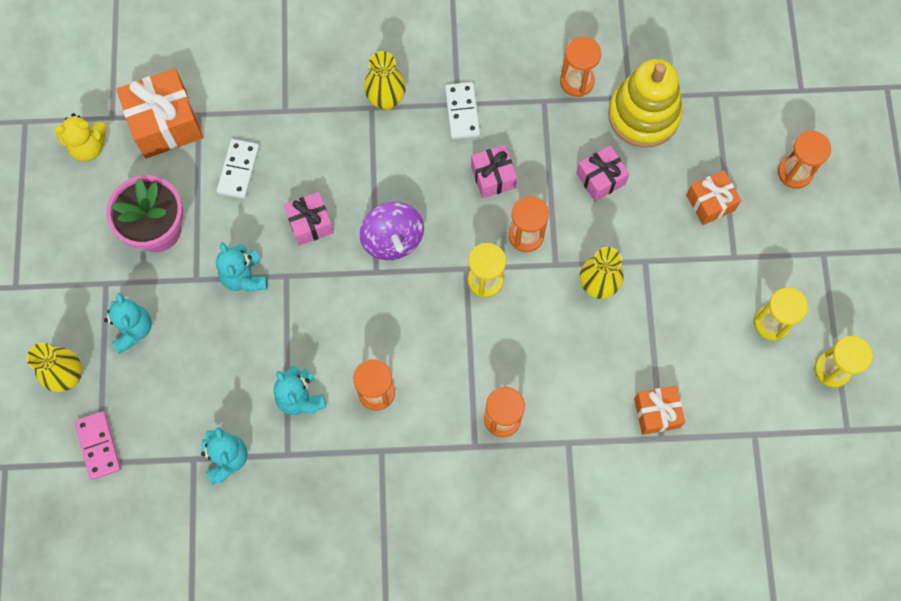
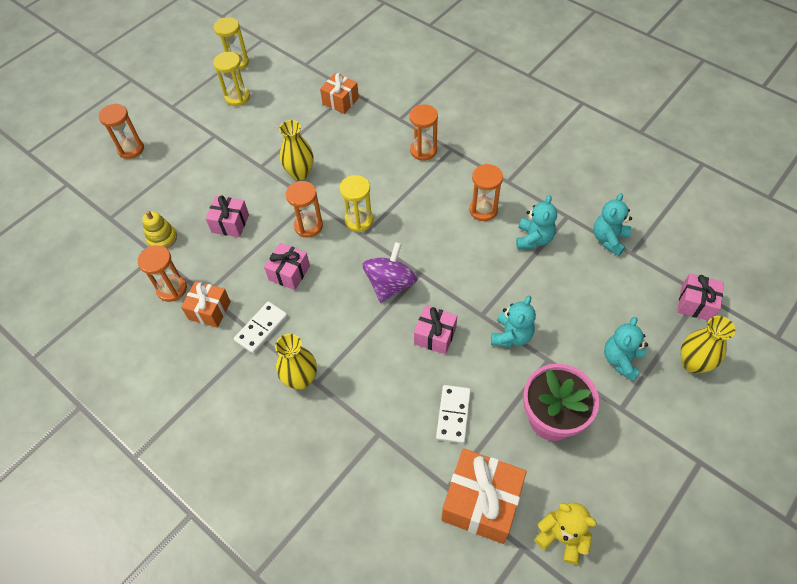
camera: 135 degrees left, 15 degrees down
(98, 446) = (695, 303): pink domino -> pink gift
(238, 170) = (453, 415): white domino -> white domino turned 45 degrees counterclockwise
(643, 115) = (162, 238): yellow stacking toy -> yellow stacking toy, size x0.49
(710, 203) = (191, 167): orange gift -> orange gift (209, 310)

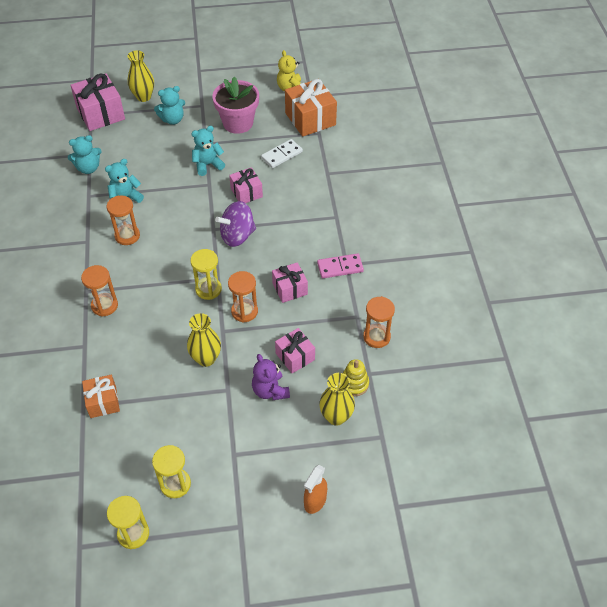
camera: 140 degrees left, 5 degrees down
(131, 149) = (315, 501): orange hourglass -> orange spray bottle
(209, 310) = (363, 303): orange gift -> none
(227, 187) = (270, 390): none -> purple teddy bear
(261, 328) = (340, 267): white domino -> pink domino
(301, 379) = (343, 224): yellow vase -> yellow vase (336, 417)
(695, 303) = (101, 114): pink gift -> pink gift, size x1.67

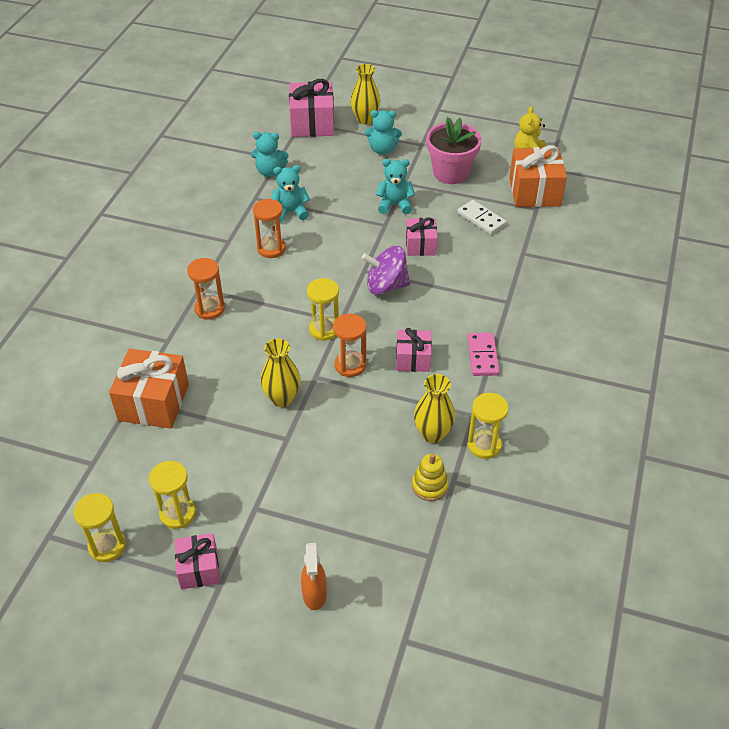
camera: 25 degrees right, 5 degrees down
(103, 402) = (153, 402): orange gift -> orange gift, size x1.67
(270, 390) = (332, 457): purple teddy bear -> none
(281, 155) = (481, 219): white domino -> white domino turned 60 degrees clockwise
(295, 356) = (379, 432): pink gift -> pink gift (199, 569)
(315, 501) = (314, 595): orange spray bottle -> orange spray bottle turned 60 degrees counterclockwise
(336, 417) = (389, 513): yellow vase -> yellow vase (432, 434)
(340, 267) = (482, 356): pink domino -> pink domino turned 75 degrees clockwise
(376, 337) = (484, 445): orange hourglass -> yellow hourglass

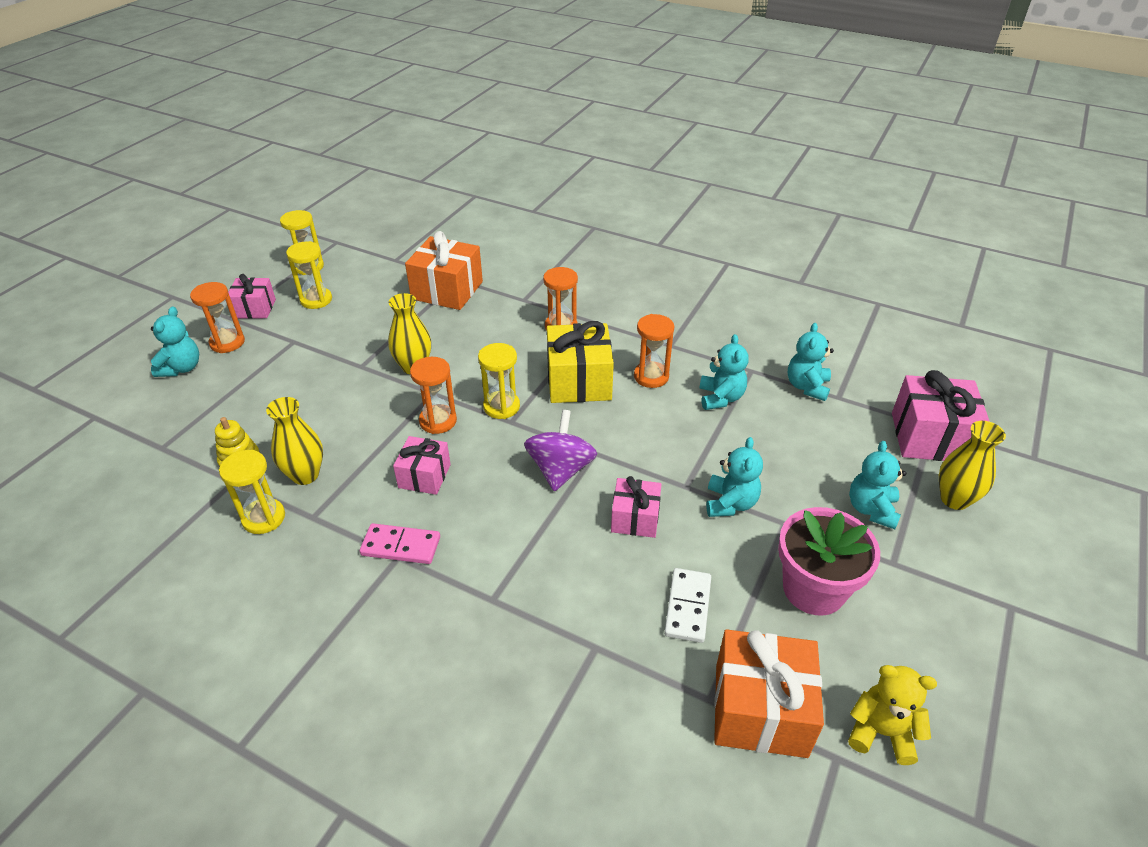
camera: 100 degrees right, 5 degrees down
(265, 569) = (227, 343): none -> orange hourglass
(284, 288) = (579, 381): none -> yellow gift
(314, 595) = (181, 368): orange spray bottle -> turquoise teddy bear
(481, 219) = (688, 607): white domino -> white domino turned 45 degrees counterclockwise

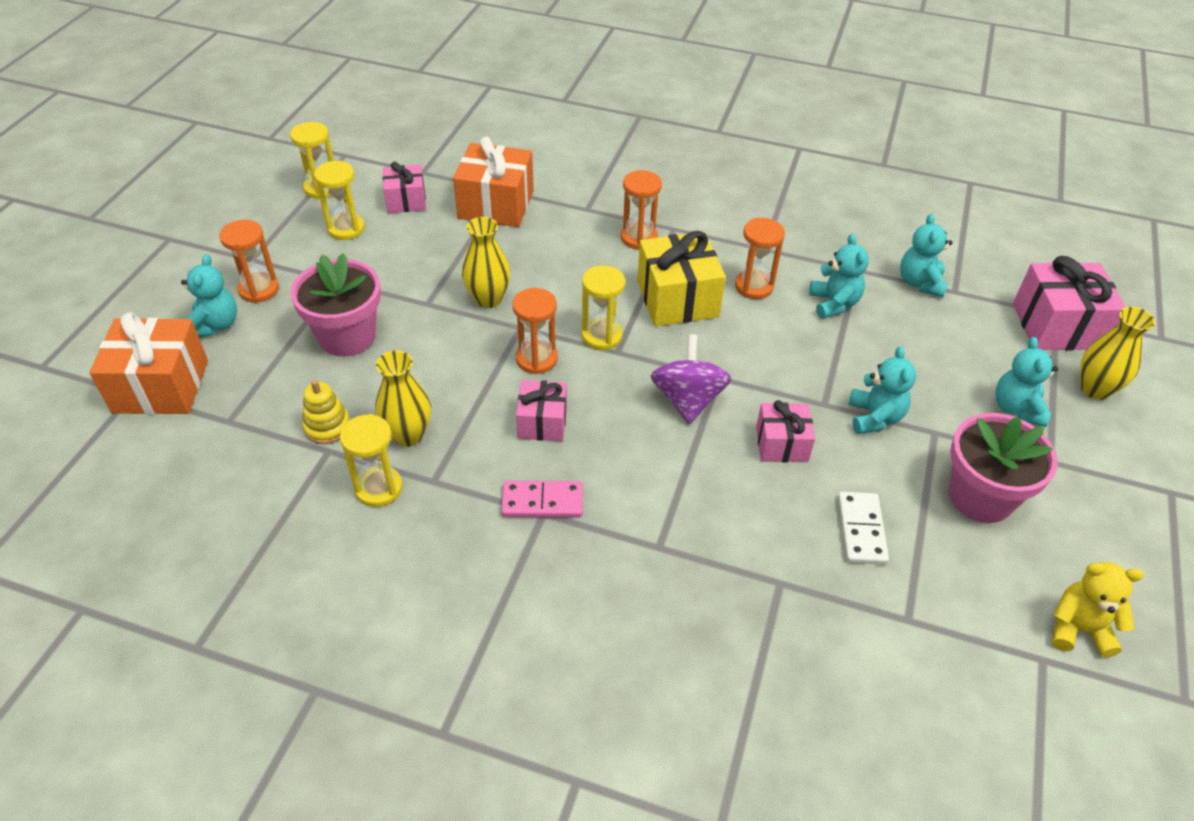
camera: 10 degrees left, 5 degrees up
(255, 308) = (276, 245): pink gift -> pink gift (406, 200)
(284, 387) = (347, 336): none -> pink flower pot
(760, 710) = (959, 623): orange gift -> orange gift (161, 386)

